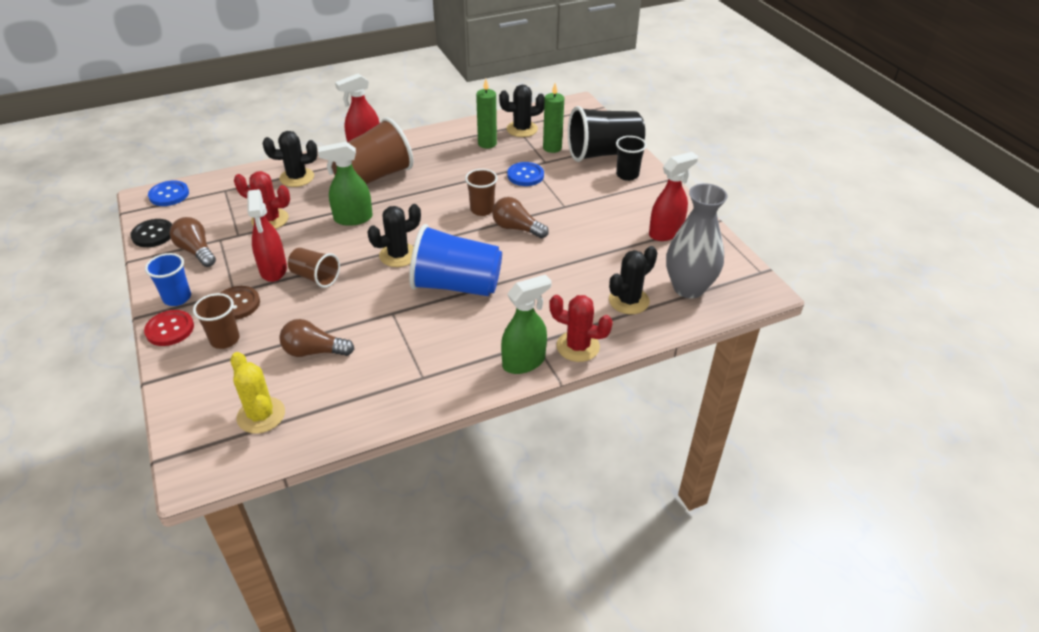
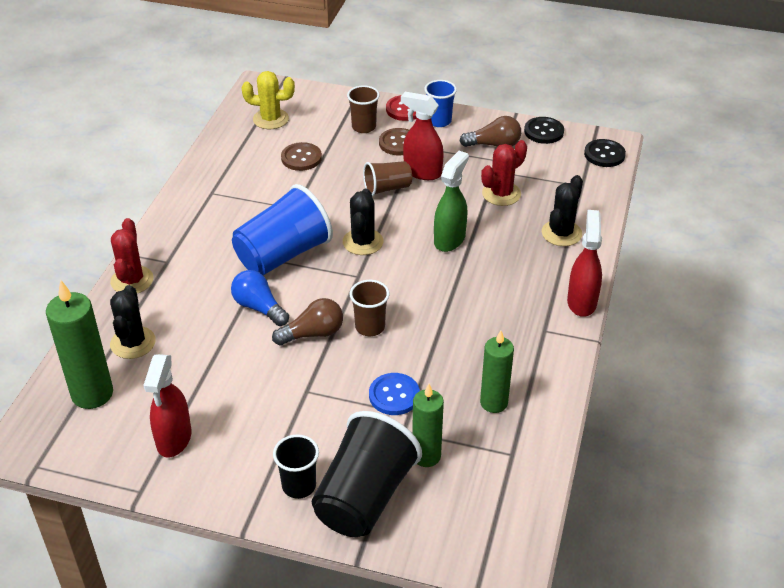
camera: 130 degrees right, 0 degrees up
(169, 195) = (604, 154): blue button -> black button
(314, 351) = (301, 158): brown light bulb -> brown button
(373, 177) = (510, 282): brown cup -> none
(522, 129) = (498, 455): black cactus -> none
(523, 264) = (259, 307): none -> blue light bulb
(524, 362) = (157, 245): green spray bottle -> none
(578, 346) = (132, 280): red cactus -> red cactus turned 60 degrees counterclockwise
(688, 288) = (92, 394): grey vase -> green candle

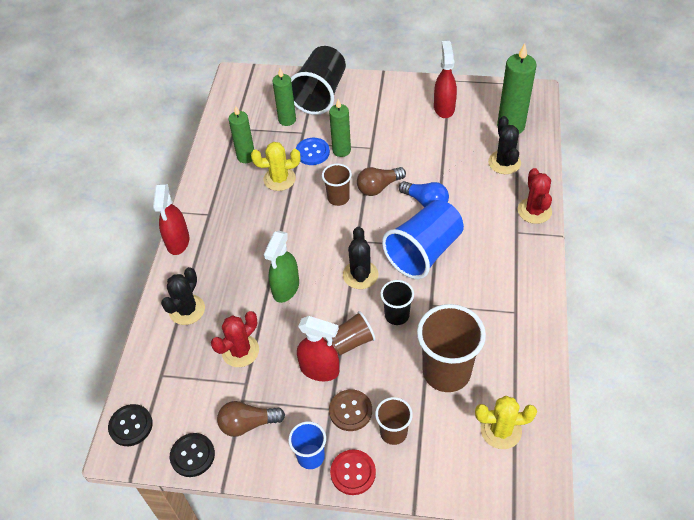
camera: 175 degrees right, 10 degrees up
(299, 486) = (359, 94): black cup -> black cup (397, 315)
(301, 158) = (446, 372): brown button -> brown cup
(351, 392) = (341, 150): none -> green candle
(446, 363) = (279, 179): none -> yellow cactus

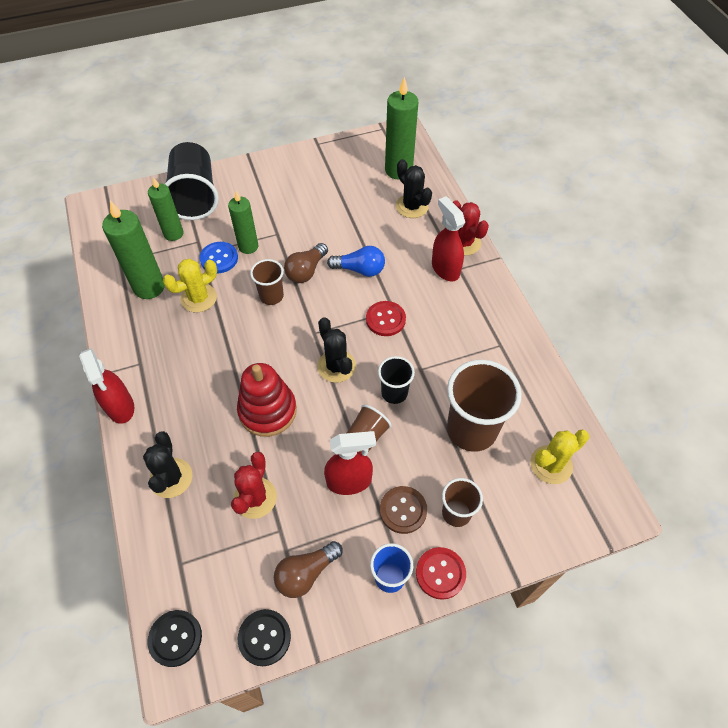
camera: 30 degrees left, 5 degrees up
(246, 157) = (149, 287): green candle -> green candle, size x1.51
(285, 288) = (267, 411): green spray bottle -> red stacking toy
(424, 252) = (385, 319): blue cup -> red button
(444, 108) = (327, 172): red spray bottle -> red spray bottle (445, 269)

